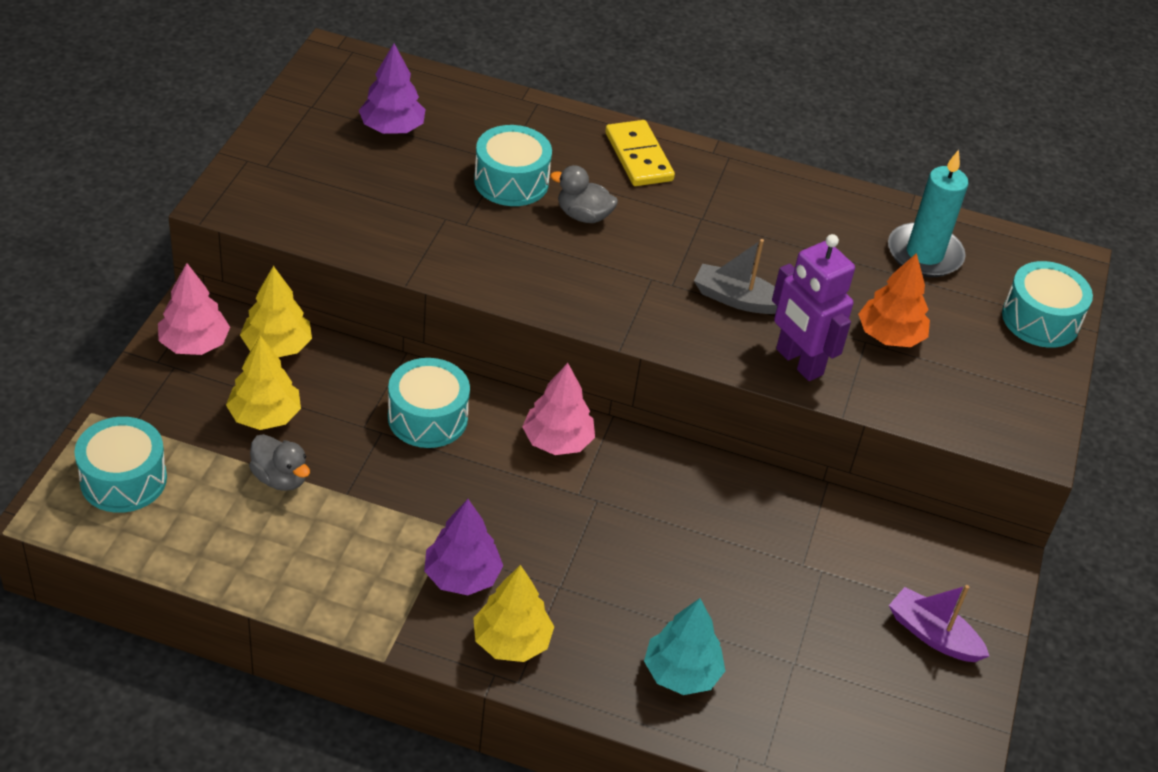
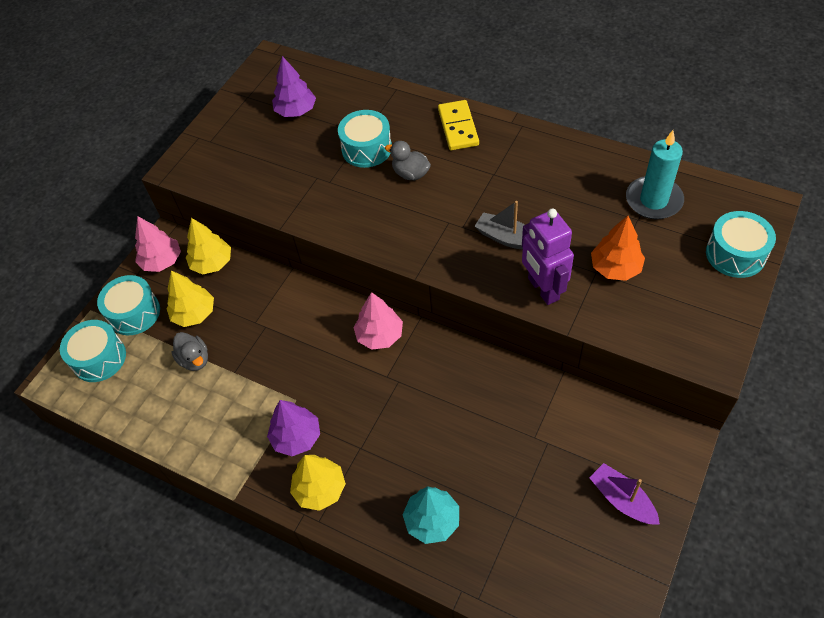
camera: 20 degrees right, 10 degrees up
(427, 417) = (297, 316): turquoise drum -> turquoise drum (134, 313)

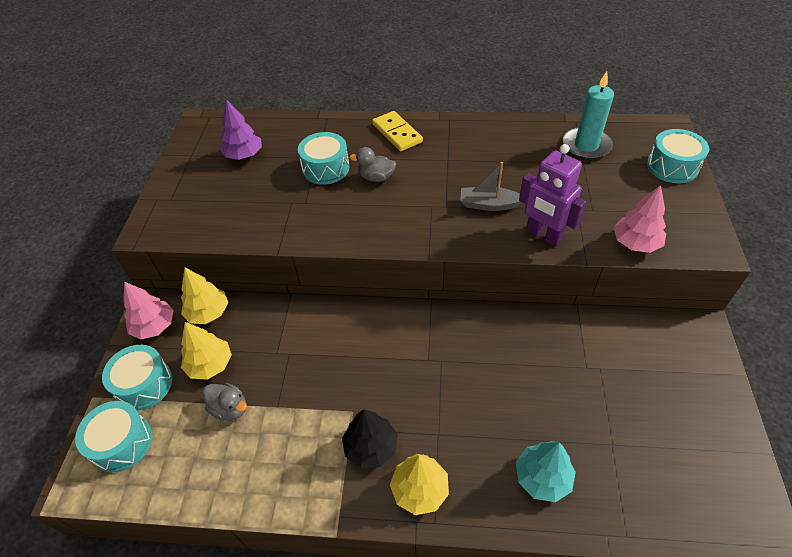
camera: 25 degrees left, 5 degrees down
(296, 437) = (371, 447): purple tree -> black tree
(379, 335) = (403, 326): pink tree -> pink tree (635, 243)
(615, 268) = (590, 202): orange tree -> none
(622, 499) = (689, 394): purple boat -> none

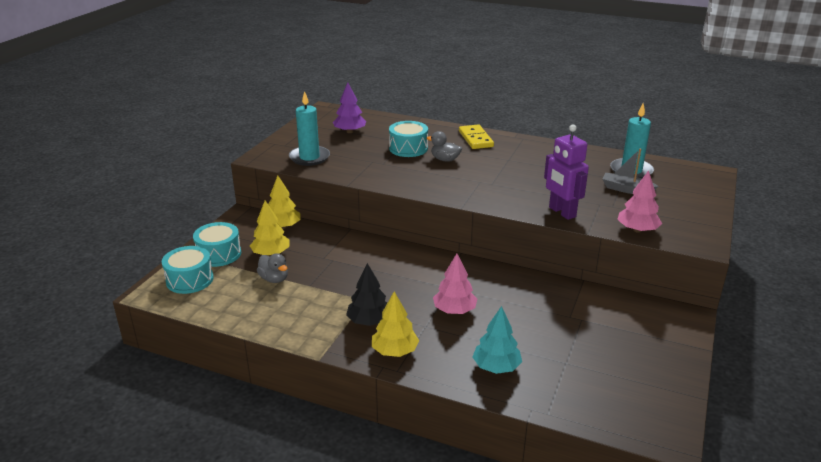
camera: 15 degrees right, 20 degrees down
(154, 326) = (240, 226): pink tree -> pink tree (454, 310)
(211, 214) = (309, 157): none -> turquoise candle
(489, 204) = (527, 189): grey boat -> grey boat (626, 189)
(672, 166) = (700, 194): turquoise drum -> none

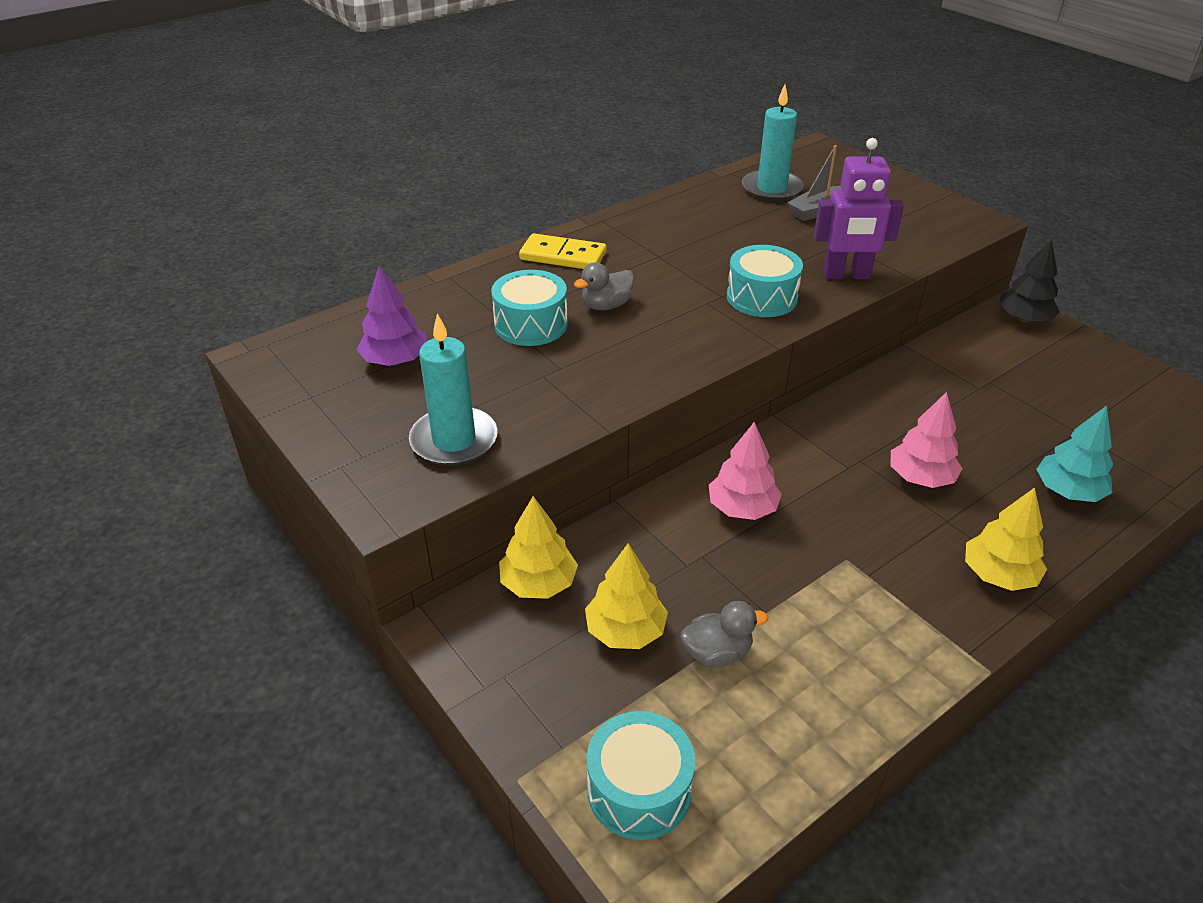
camera: 60 degrees left, 10 degrees up
(219, 254) = (570, 712): turquoise drum -> turquoise drum (762, 297)
(369, 321) = (908, 575): black tree -> black tree (1024, 319)
(637, 230) = (925, 245): pink tree -> pink tree (742, 508)

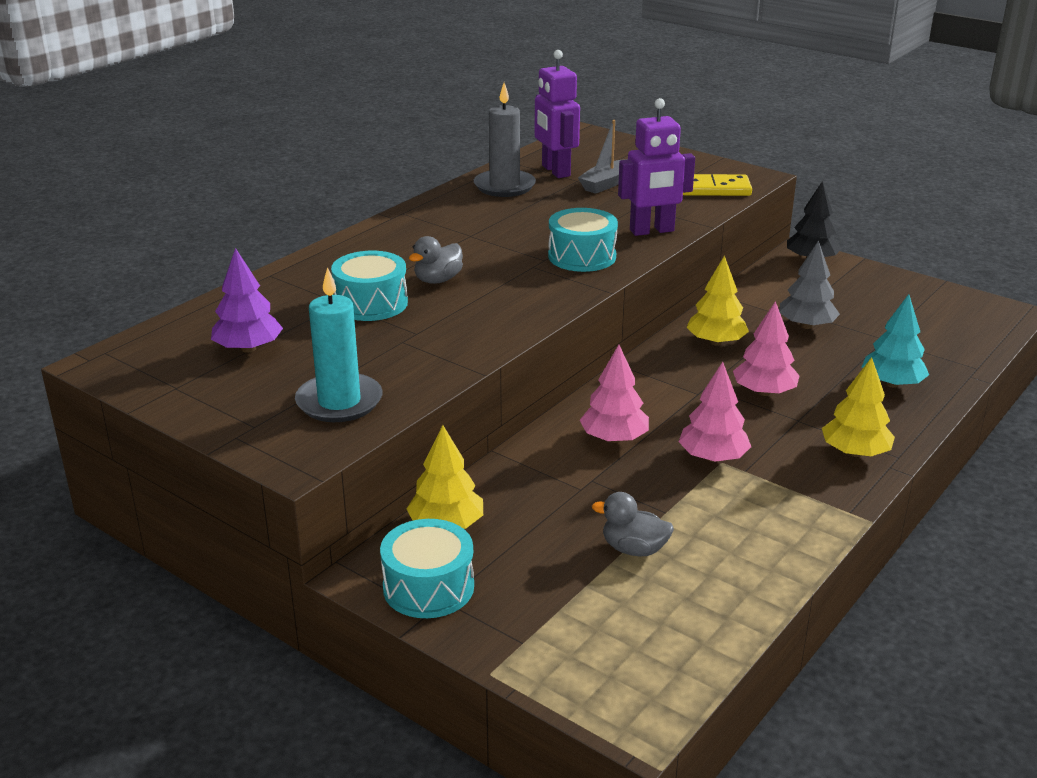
camera: 15 degrees left, 10 degrees down
(563, 256) = (377, 245): yellow domino -> yellow domino (712, 189)
(625, 631) = (544, 547): yellow tree -> yellow tree (716, 342)
(639, 789) = (604, 659): turquoise drum -> turquoise drum (428, 587)
(714, 201) = (504, 186): none -> grey candle
(717, 653) = (634, 549): grey duck -> grey duck turned 135 degrees counterclockwise
(771, 189) = (555, 171): turquoise candle -> purple robot
(838, 552) = (713, 457): none -> pink tree
(993, 401) = (806, 325): none -> grey tree

